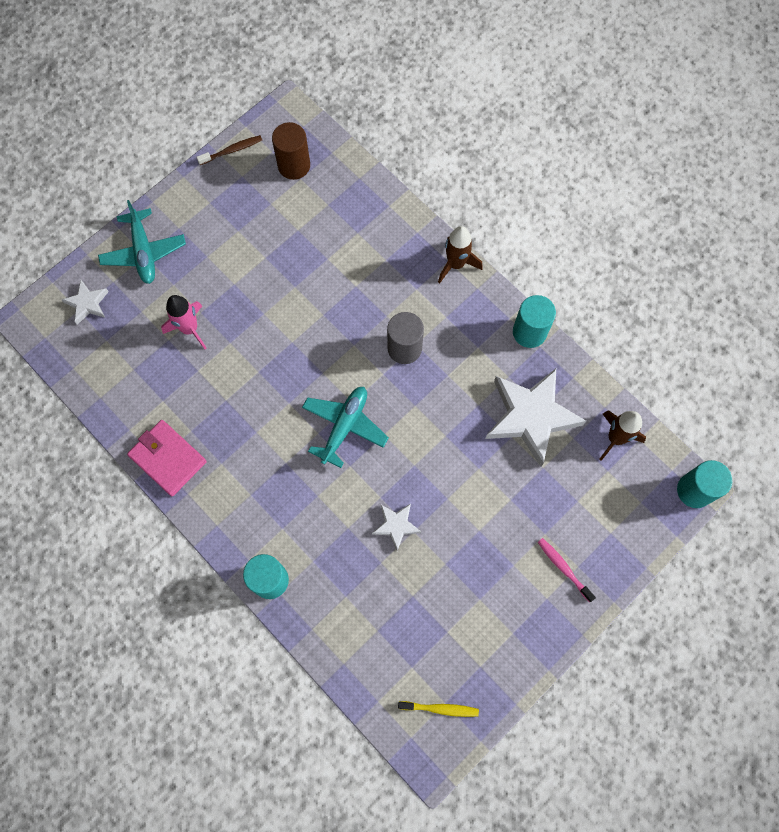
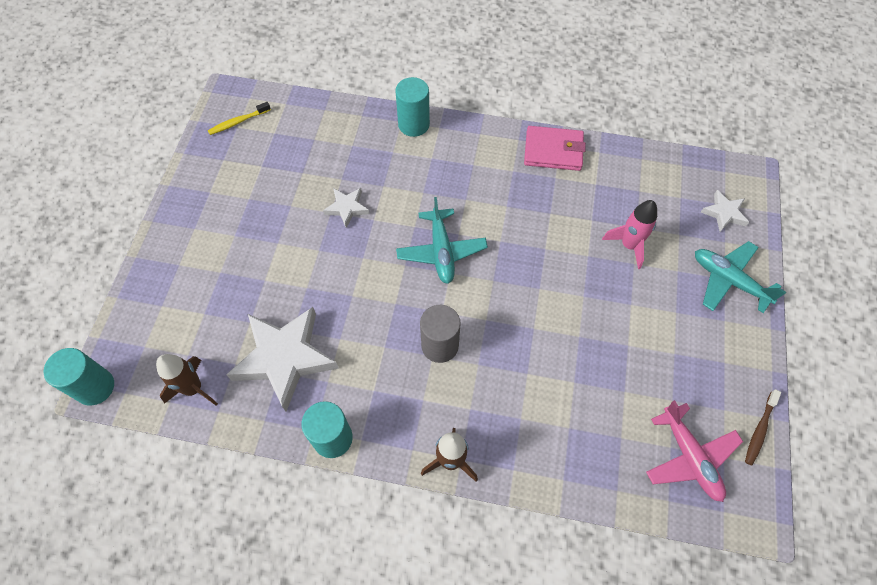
camera: 145 degrees right, 10 degrees down
(294, 165) = (689, 457): brown cylinder -> pink plane
(563, 568) = (190, 256): pink toothbrush -> none

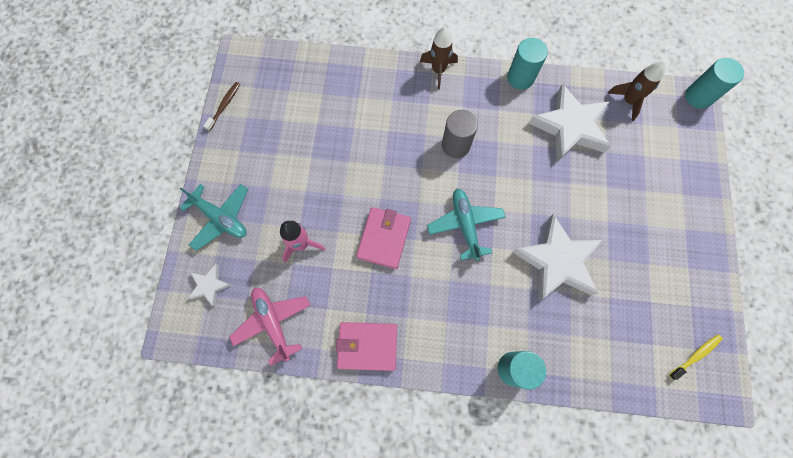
camera: 175 degrees right, 10 degrees up
(347, 208) = (557, 261): white star -> white star, size x2.09
(535, 244) = (384, 238): none -> pink wallet
(689, 457) = (277, 85): pink plane -> pink plane (273, 323)

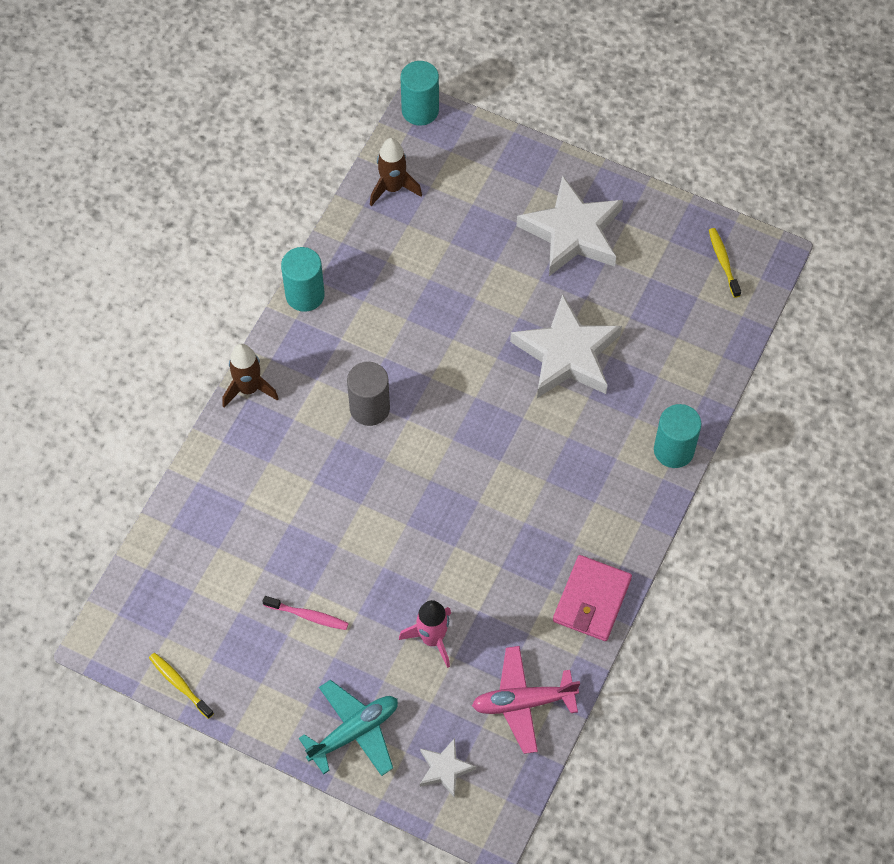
camera: 70 degrees left, 10 degrees down
(224, 105) = (180, 684): brown toothbrush -> yellow toothbrush
(293, 161) = (308, 616): none -> pink toothbrush
(384, 238) = (463, 537): pink wallet -> none
(465, 225) = (482, 437): turquoise plane -> none
(570, 127) = (400, 267): white star -> white star (572, 232)

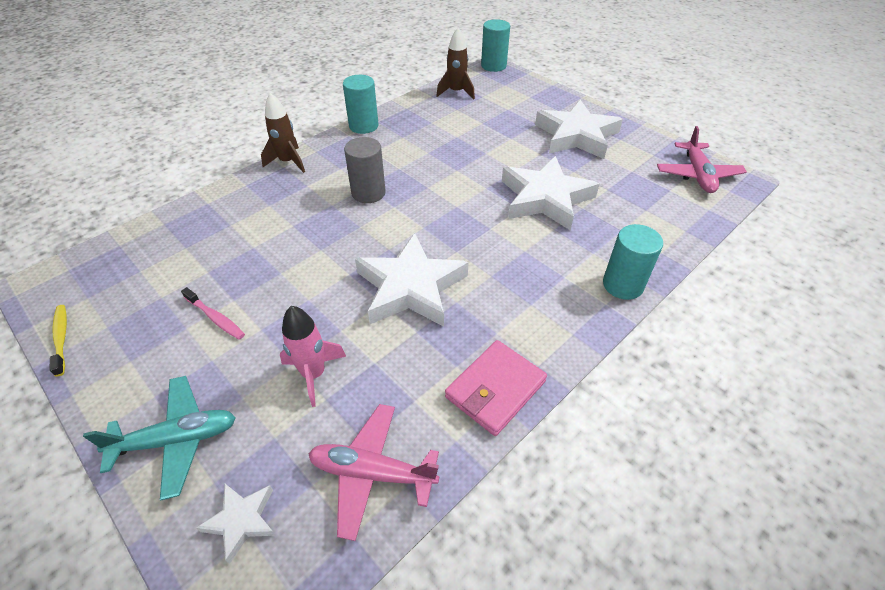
camera: 20 degrees right, 15 degrees down
(474, 520) = (410, 287): none -> white star
(723, 262) = (697, 175): yellow toothbrush -> pink plane

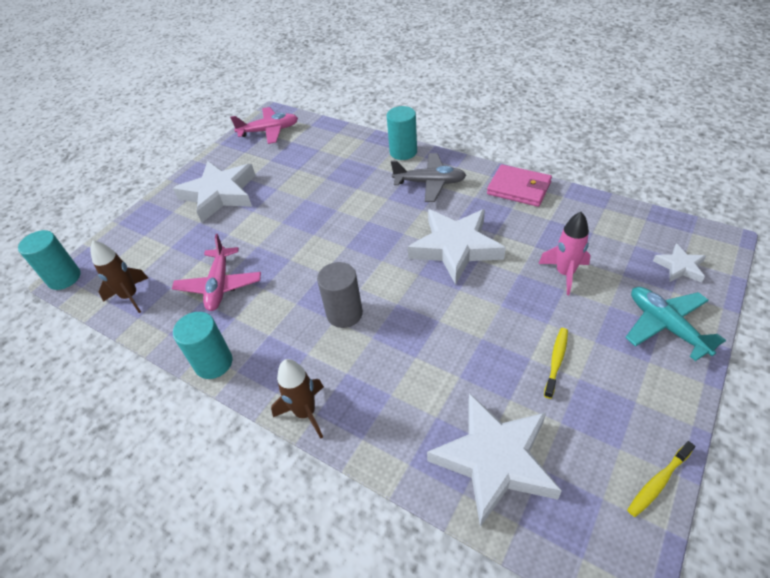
camera: 100 degrees left, 0 degrees up
(215, 318) = (556, 361): pink toothbrush -> yellow toothbrush
(372, 473) = (608, 223): pink plane -> pink plane (219, 285)
(542, 295) = (430, 183): none -> grey plane
(545, 198) = (319, 198): white star -> white star (494, 460)

